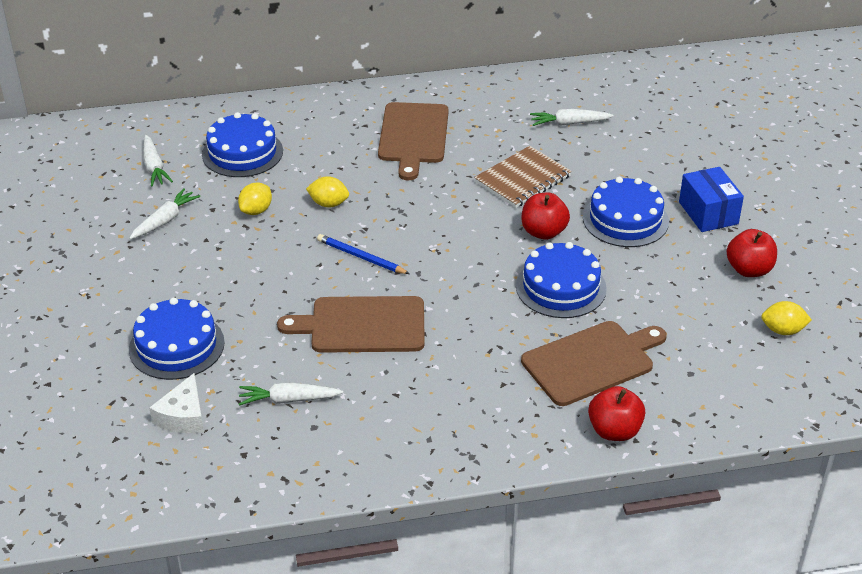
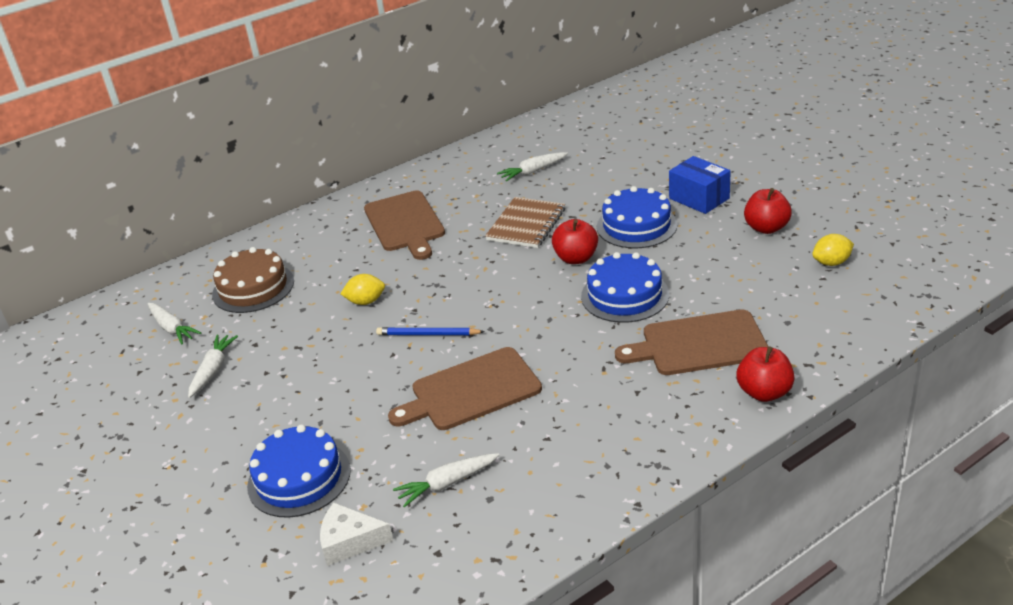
camera: 20 degrees left, 5 degrees down
(183, 416) = (350, 541): white cheese -> white cheese turned 105 degrees clockwise
(242, 152) = (253, 288): blue cake -> brown cake
(256, 211) = (299, 331): yellow lemon -> none
(592, 362) = (699, 344): brown cutting board -> brown cutting board turned 135 degrees counterclockwise

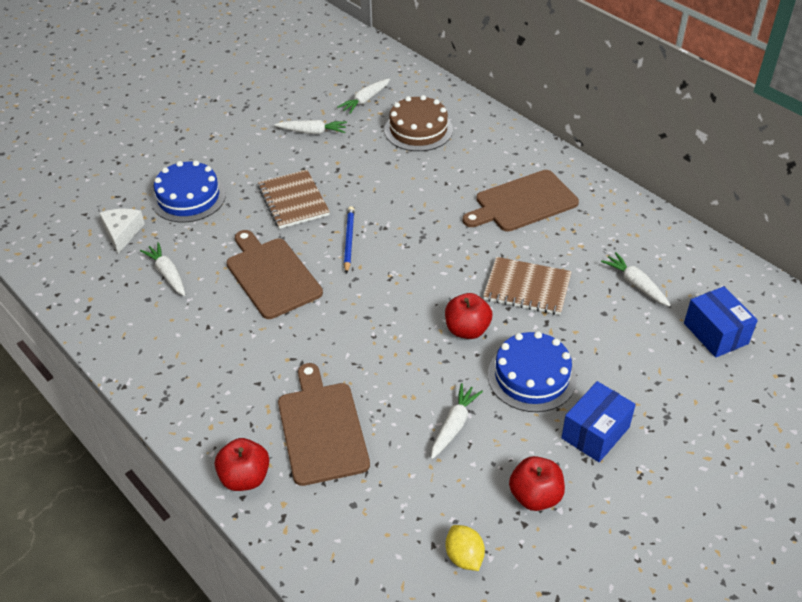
camera: 80 degrees right, 10 degrees up
(343, 380) = (293, 201): none -> brown notebook
(366, 301) = (397, 196): yellow lemon -> none
(595, 141) = (715, 333): none -> blue box
(625, 295) = (403, 370): blue cake -> none
(693, 266) = (454, 425): none -> white carrot

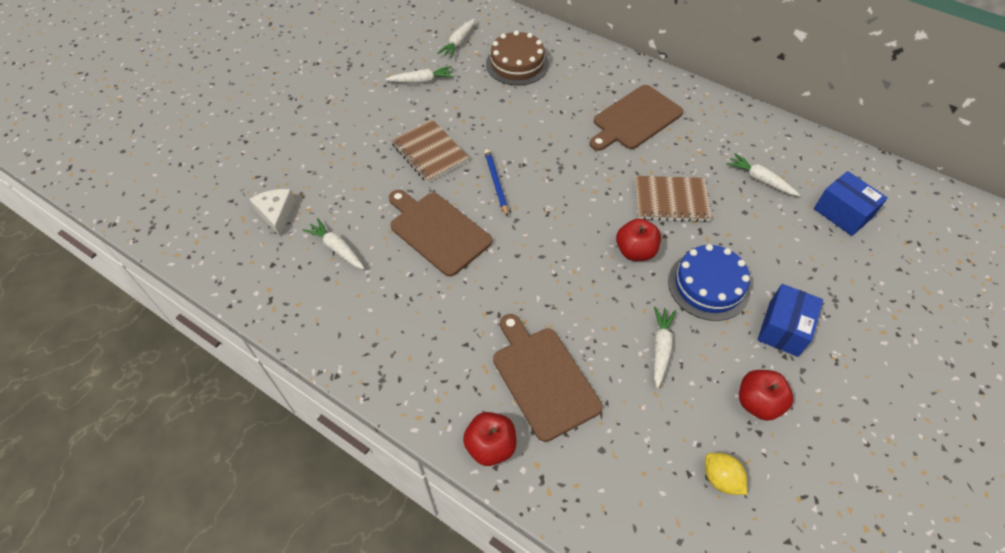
camera: 15 degrees left, 10 degrees up
(188, 197) = (328, 166): blue cake -> none

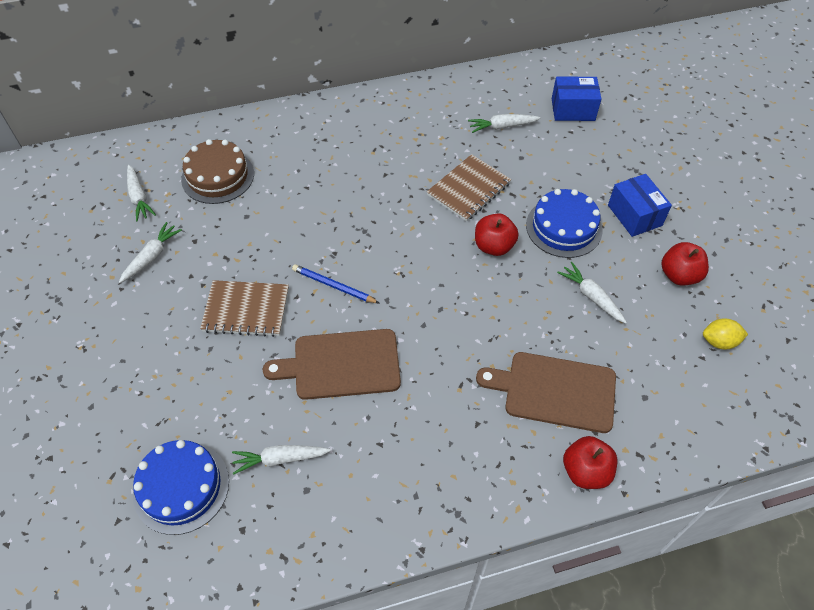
camera: 50 degrees left, 0 degrees up
(276, 213) = (181, 487): white cheese -> blue cake
(635, 119) = (368, 149): brown cutting board -> none

